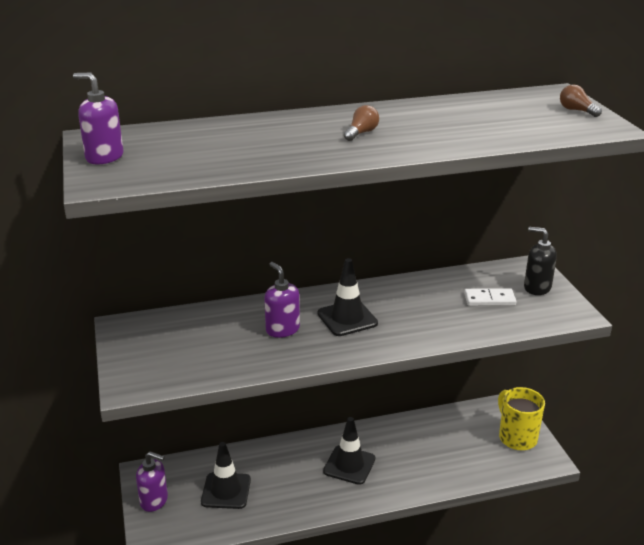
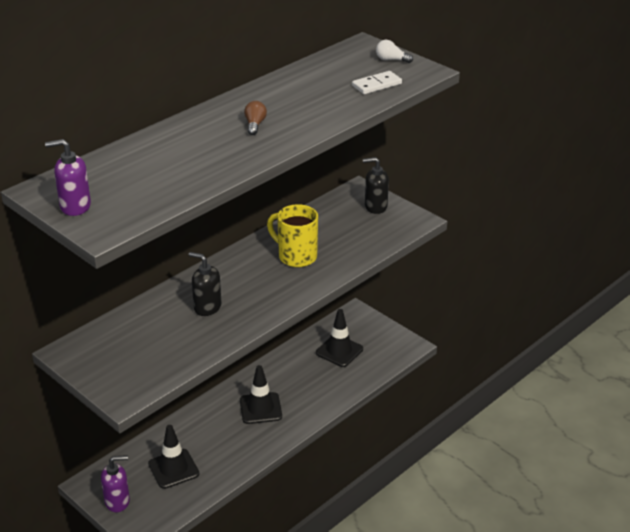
camera: 30 degrees left, 5 degrees up
(282, 329) = (207, 307): purple soap dispenser -> black soap dispenser
(347, 318) = (251, 280): black traffic cone -> black traffic cone (339, 351)
(489, 299) = (348, 228): white domino -> white domino (377, 85)
(516, 437) = (375, 336): yellow mug -> yellow mug (296, 256)
(577, 110) = (391, 60): brown light bulb -> white light bulb

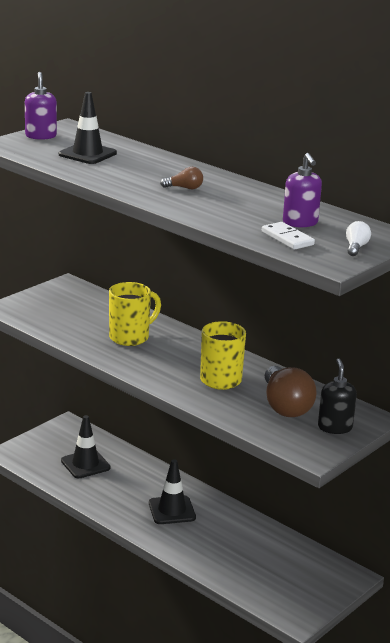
camera: 85 degrees right, 10 degrees down
(117, 501) = (46, 439): purple soap dispenser -> purple soap dispenser (300, 223)
(207, 307) = (130, 337): black soap dispenser -> yellow mug
(339, 351) = (275, 563): black traffic cone -> black traffic cone (87, 154)
(342, 227) = (285, 406): none -> brown light bulb

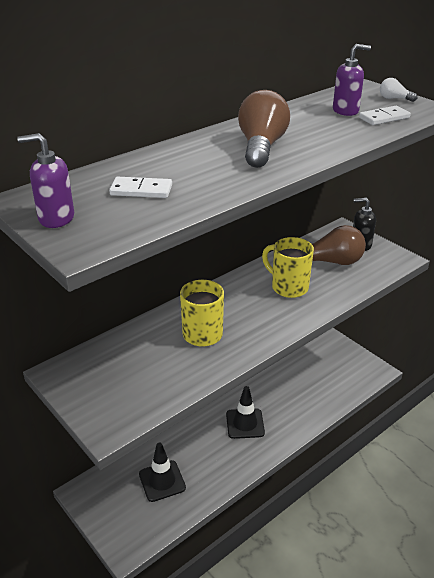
camera: 80 degrees left, 10 degrees up
(87, 154) = (141, 190): black traffic cone -> white domino
(184, 188) = (261, 147): brown light bulb -> brown light bulb, size x2.19

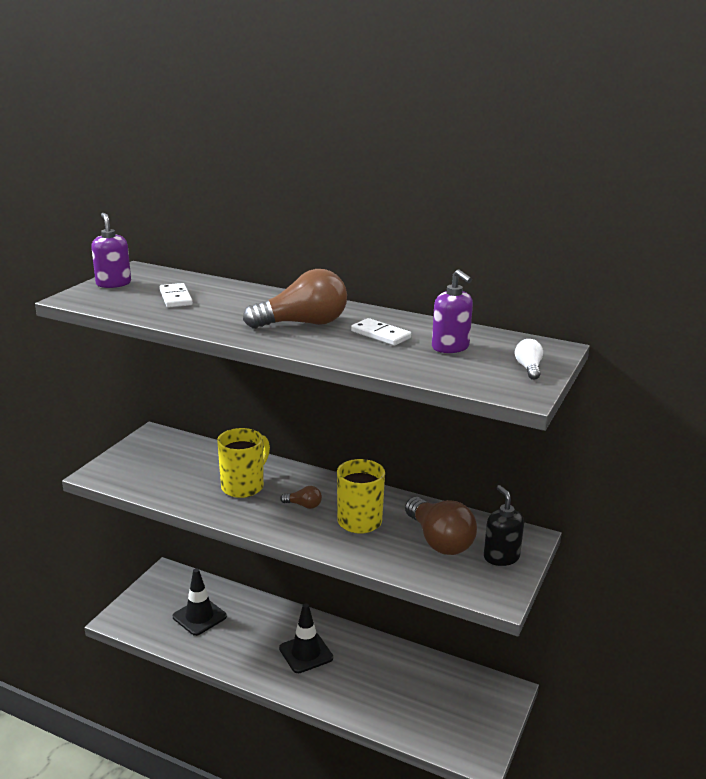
camera: 65 degrees right, 10 degrees down
(251, 308) = (303, 505): none -> brown light bulb
(384, 118) = (451, 368): white domino -> white domino (380, 335)

